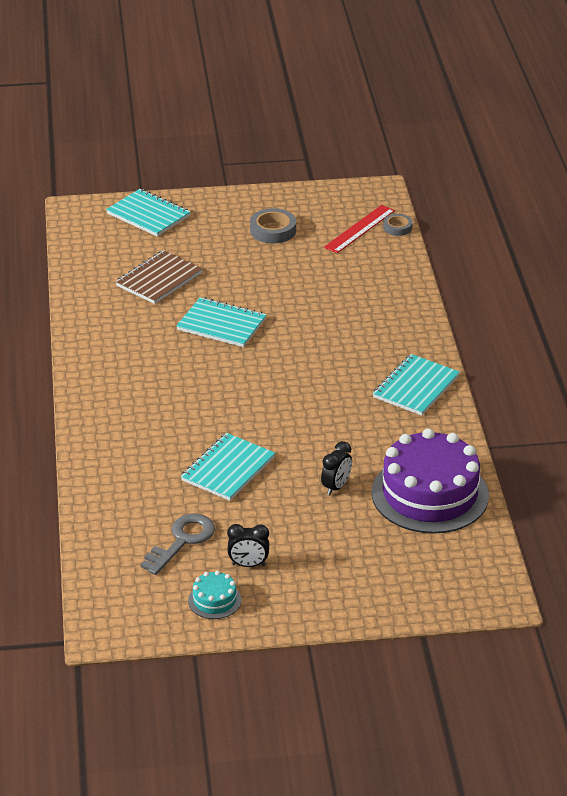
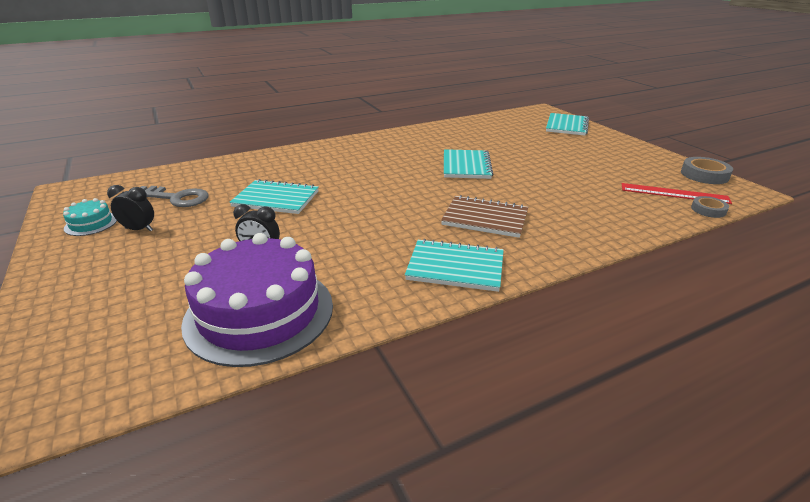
camera: 70 degrees right, 5 degrees down
(159, 279) = (498, 140): brown notebook -> brown notebook (485, 218)
(248, 565) = (139, 229): black clock -> black clock turned 120 degrees clockwise
(273, 230) = (612, 162): grey tape -> grey tape (704, 175)

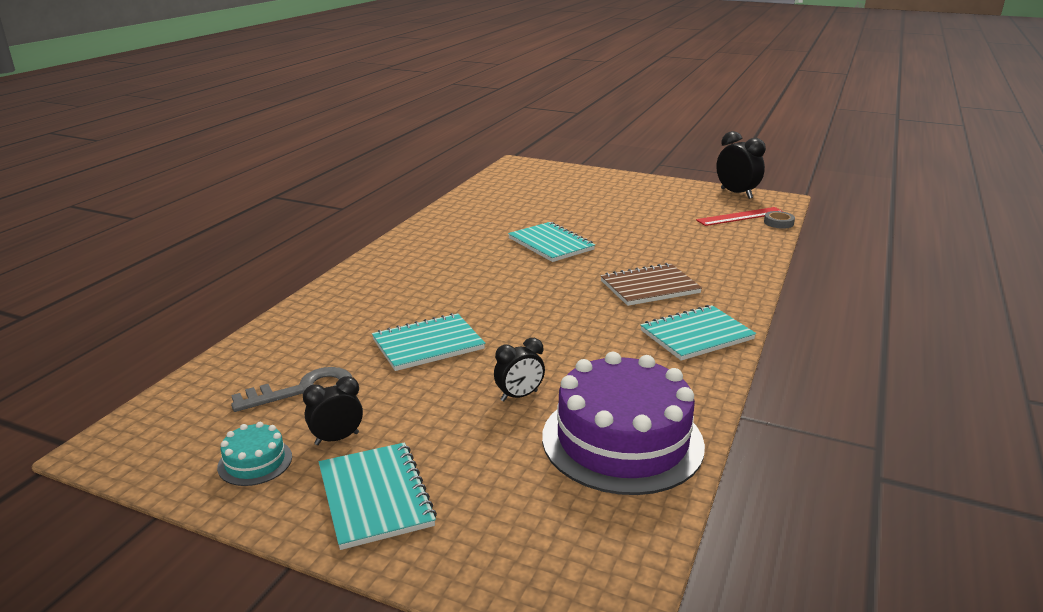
camera: 40 degrees left, 5 degrees down
(566, 126) = (568, 175): turquoise notebook -> turquoise notebook (375, 497)
(704, 175) = (736, 193): grey tape -> black clock

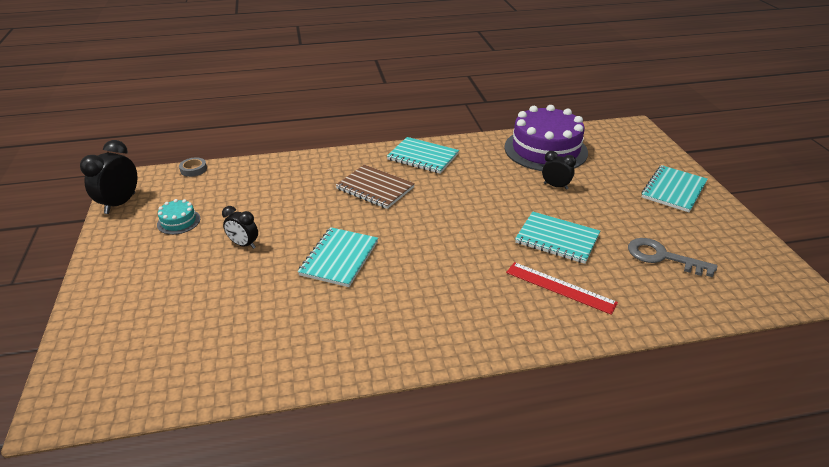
camera: 125 degrees left, 10 degrees up
(255, 462) = (720, 235): turquoise cake -> turquoise cake (178, 221)
(337, 438) = (668, 221): black clock -> black clock (244, 244)
(740, 216) = (189, 188): red ruler -> red ruler (560, 287)

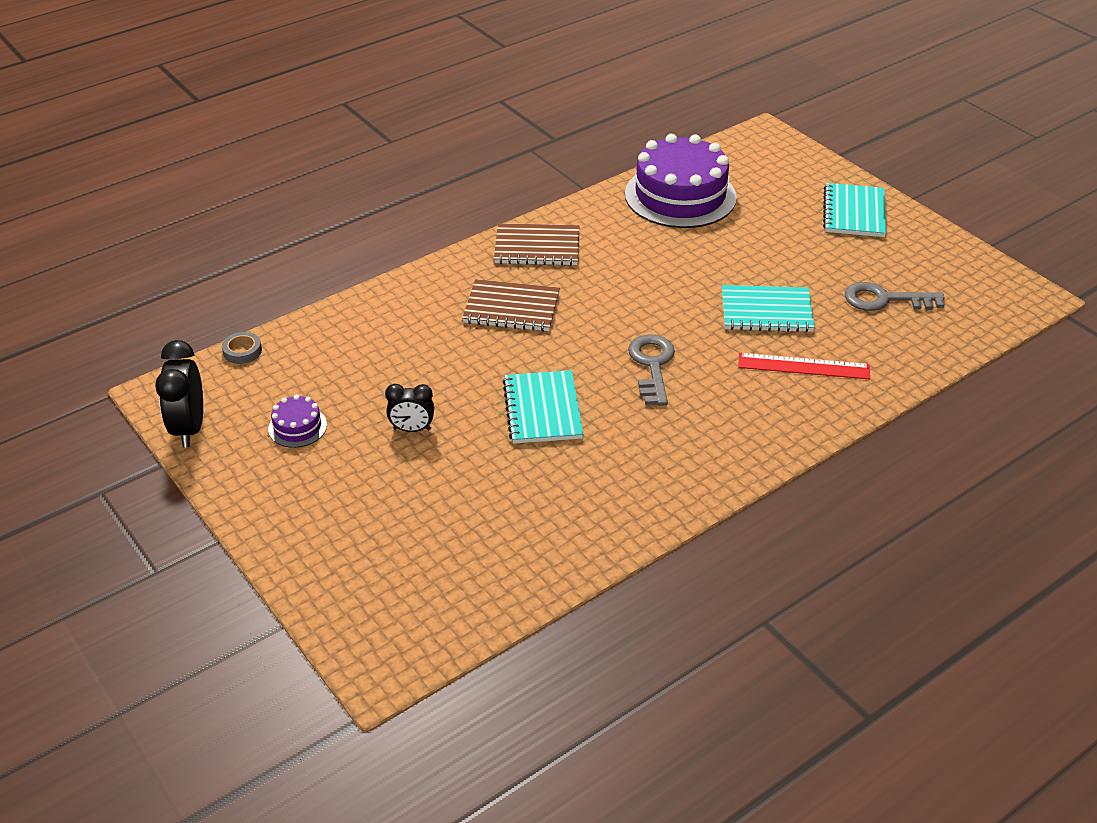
camera: 25 degrees left, 5 degrees up
(178, 221) = (297, 427): turquoise cake -> purple cake
(423, 157) = (537, 247): turquoise notebook -> brown notebook
(441, 252) = (652, 366): none -> grey key
(555, 186) = (723, 244): black clock -> none

